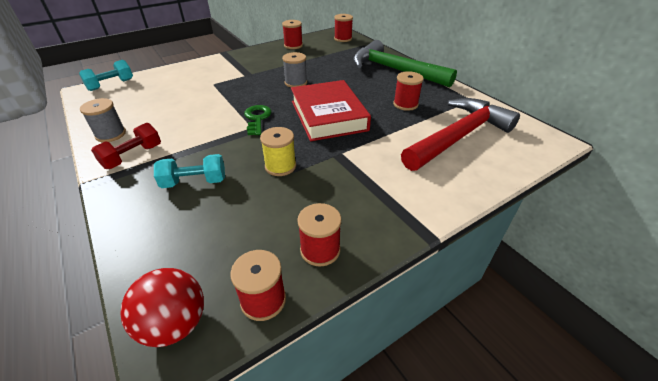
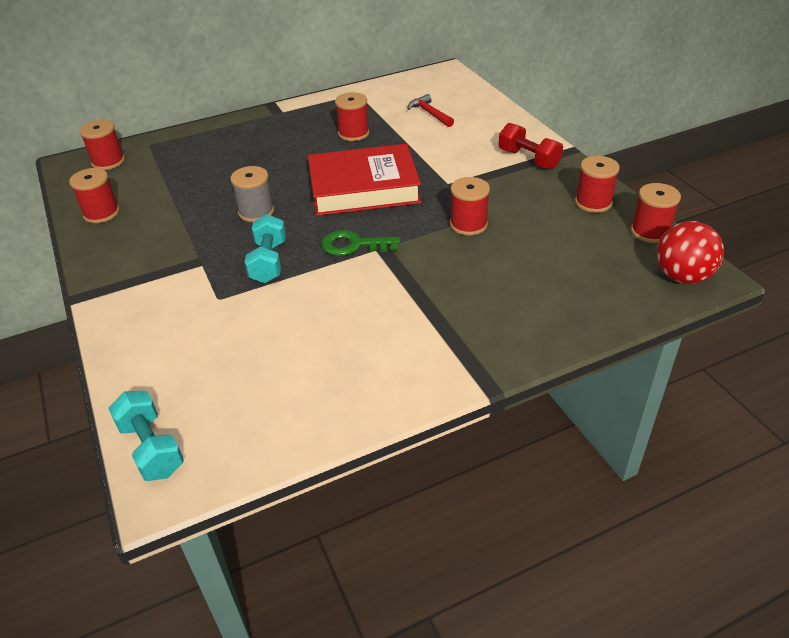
camera: 80 degrees left, 0 degrees up
(111, 134) = (361, 396): grey spool -> none
(133, 156) = (430, 355): red dumbbell -> red dumbbell (528, 159)
(194, 182) = (493, 288): turquoise dumbbell -> turquoise dumbbell (268, 262)
(280, 166) = (468, 224): yellow spool -> red spool
(394, 70) = (256, 130): green hammer -> none
(458, 136) = (429, 113): red hammer -> red hammer, size x0.41

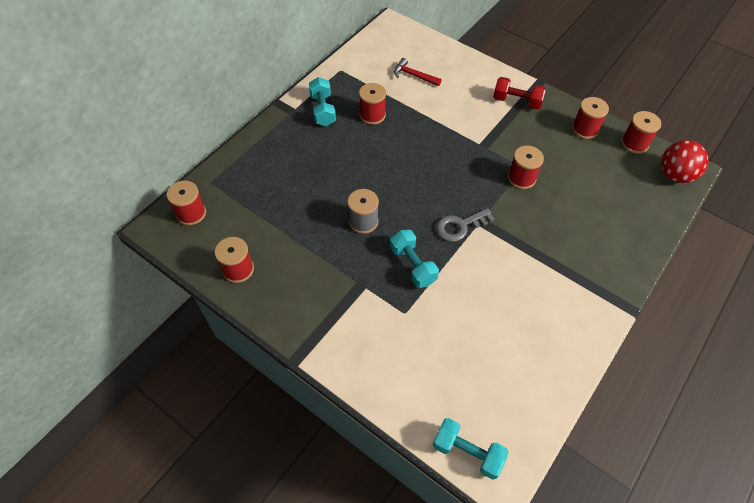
camera: 30 degrees left, 15 degrees up
(308, 118) = (323, 110): none -> turquoise dumbbell
(354, 245) = (460, 226): green key -> grey key
(363, 188) = (424, 169): red book -> none

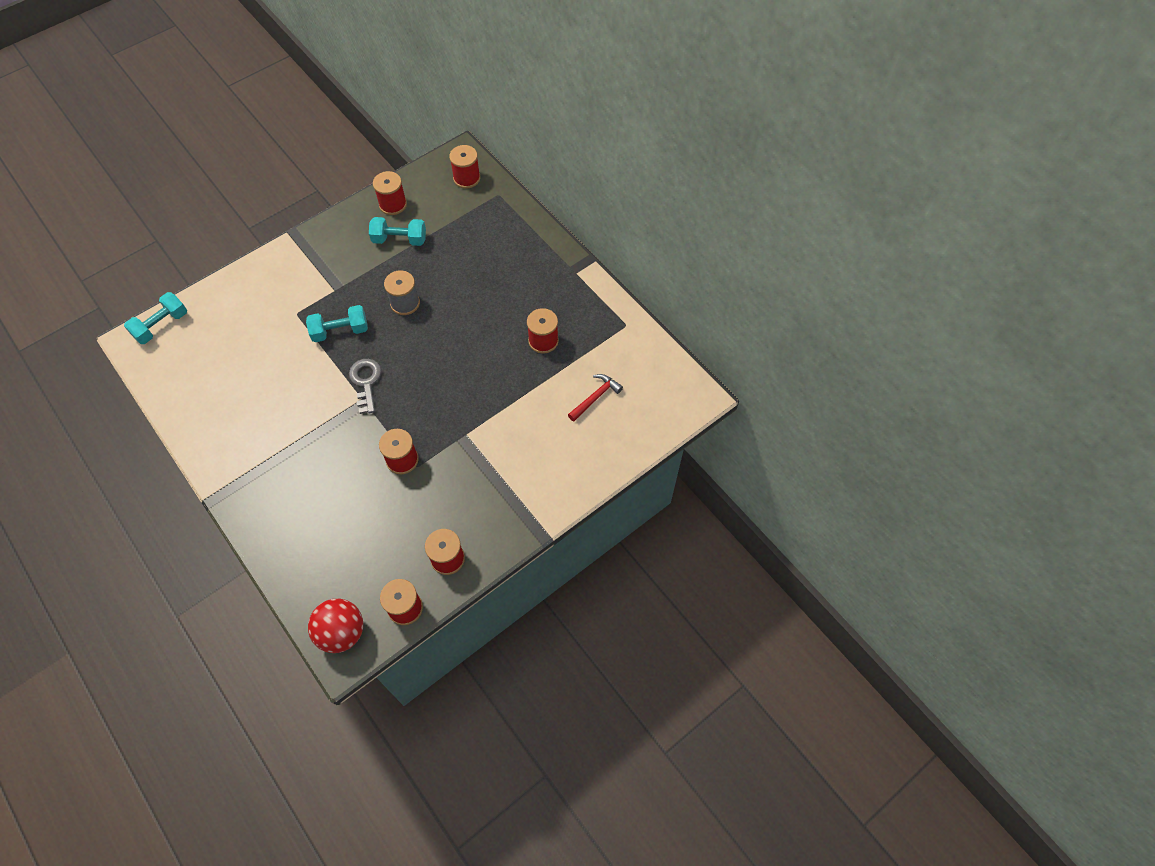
camera: 105 degrees right, 5 degrees up
(323, 110) = (565, 297): turquoise dumbbell -> turquoise dumbbell (399, 239)
(516, 101) = (518, 497): red dumbbell -> none

